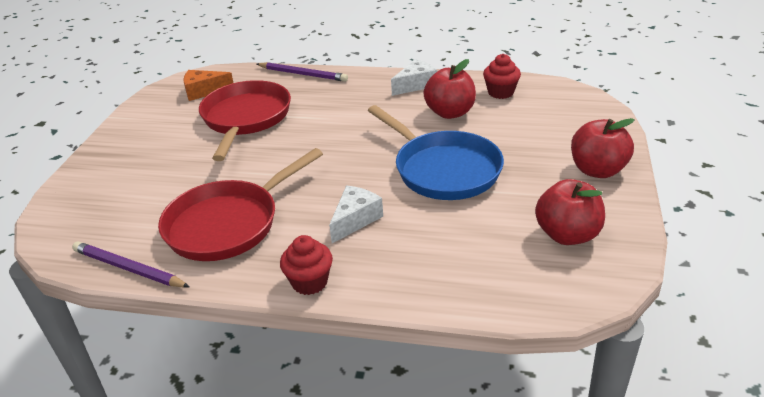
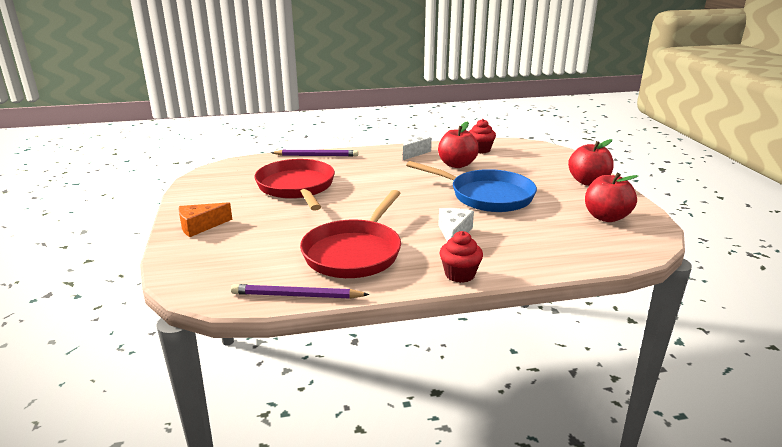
camera: 25 degrees left, 10 degrees down
(204, 91) = (239, 175): orange cheese -> orange cheese (200, 226)

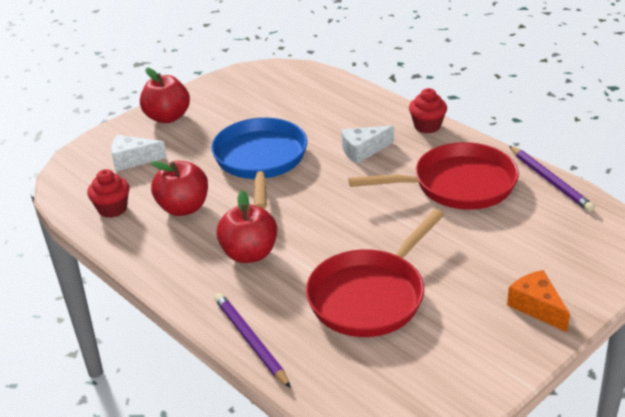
camera: 120 degrees left, 10 degrees up
(200, 226) = (536, 307): orange cheese -> orange cheese turned 150 degrees counterclockwise
(414, 152) = (163, 257): white cheese -> white cheese (133, 160)
(606, 217) = (249, 93): red apple -> red apple (249, 254)

